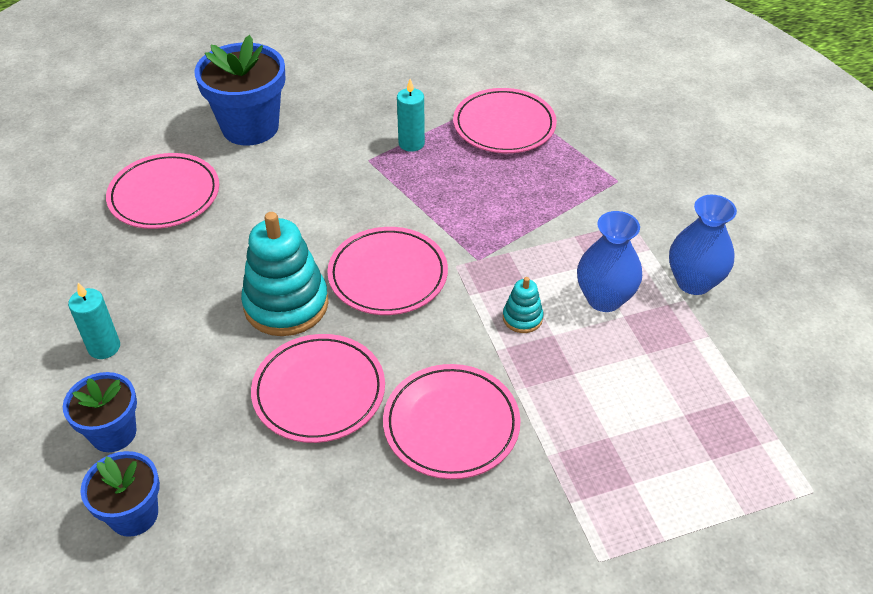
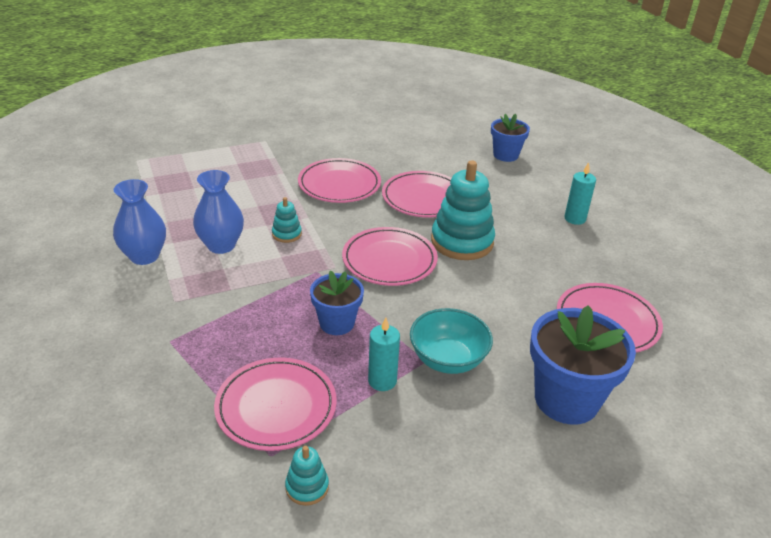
camera: 175 degrees right, 10 degrees down
(113, 433) = (538, 182): blue flower pot -> blue flower pot (337, 323)
(346, 160) = (448, 359): none -> turquoise bowl
(473, 77) = (307, 487): none -> turquoise stacking toy

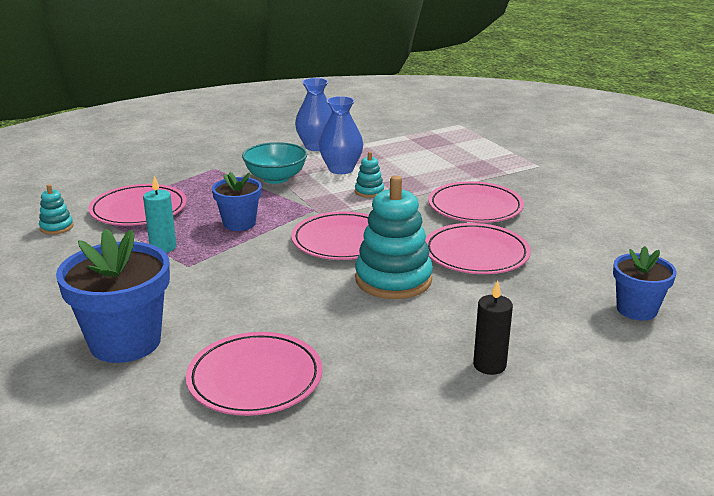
camera: 85 degrees right, 10 degrees down
(448, 359) = (189, 276): turquoise bowl -> turquoise bowl (276, 178)
(575, 219) = (489, 365): turquoise candle -> black candle

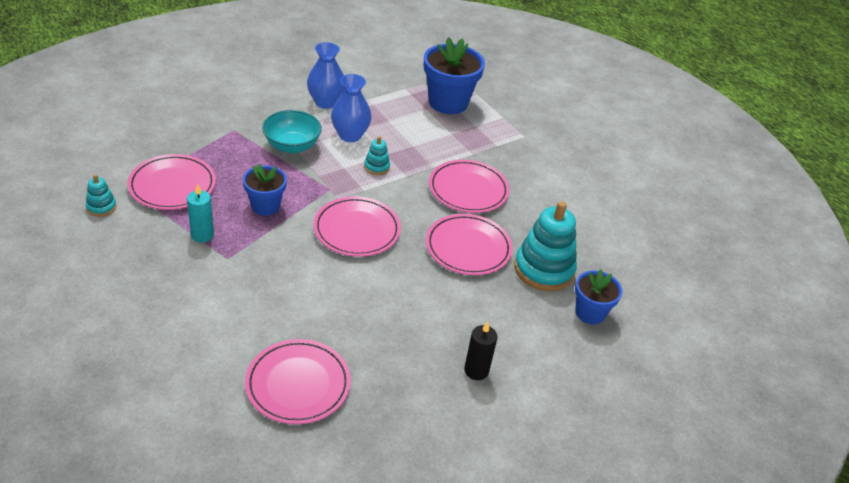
camera: 10 degrees left, 15 degrees up
(125, 342) = (188, 346): blue flower pot -> blue flower pot (448, 102)
(393, 280) = (401, 277): turquoise stacking toy -> turquoise stacking toy (543, 269)

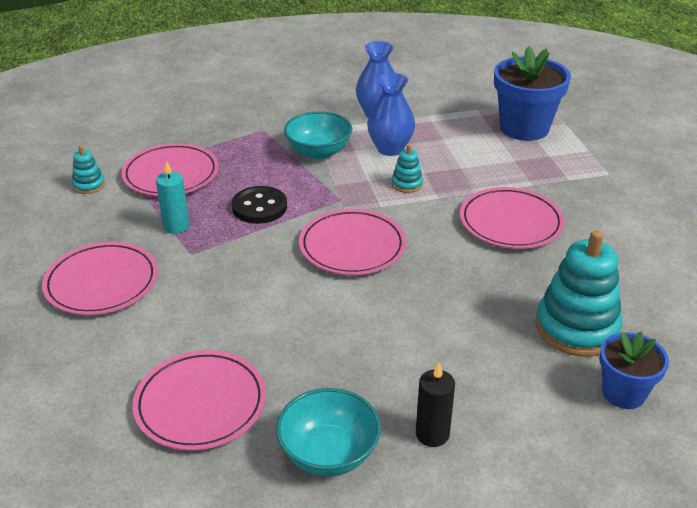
camera: 25 degrees right, 5 degrees down
(265, 206) = (259, 207): blue flower pot -> black button
(410, 401) = (329, 453): none -> turquoise bowl
(468, 248) = (483, 287): pink plate -> pink plate (102, 283)

